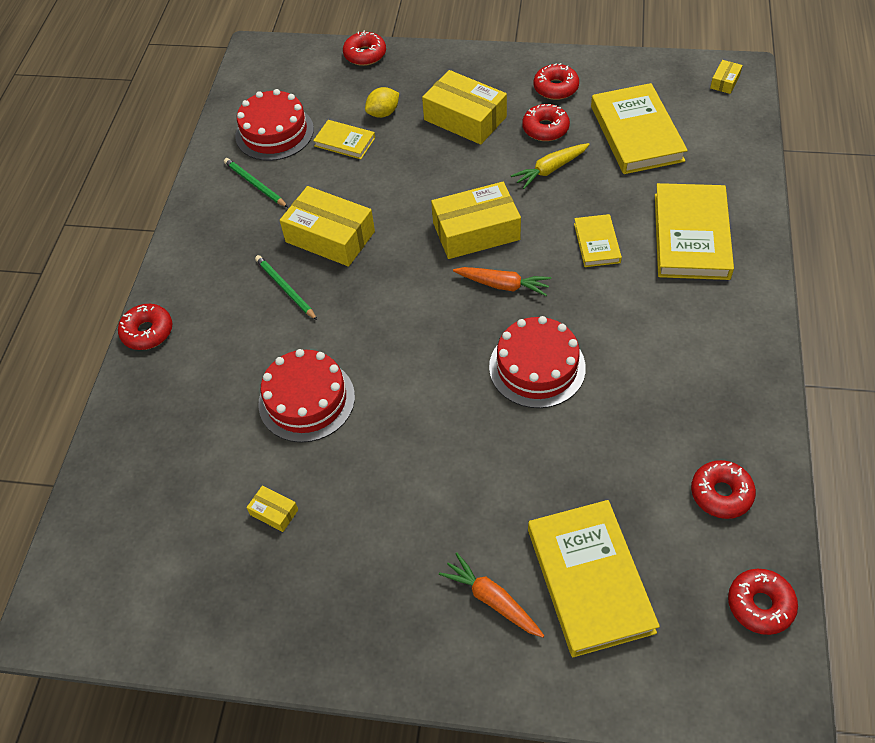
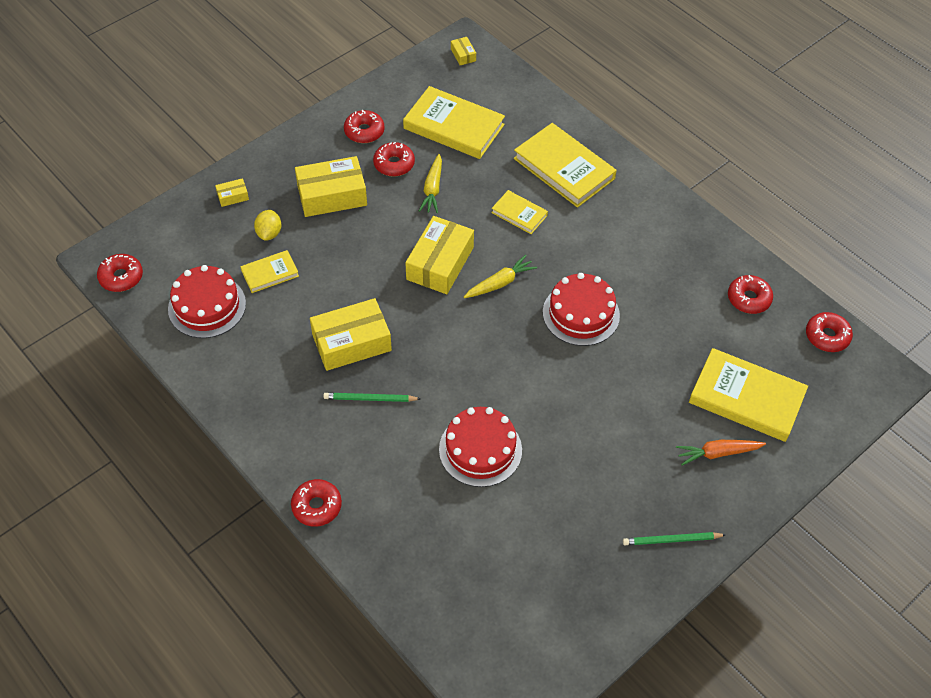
camera: 55 degrees left, 0 degrees up
(255, 184) = (246, 352): green pencil -> green pencil (671, 540)
(274, 512) = (551, 525): yellow box -> yellow box (233, 196)
(365, 55) = (194, 201): red donut -> red donut (121, 277)
(503, 285) = (500, 283): orange carrot -> yellow carrot

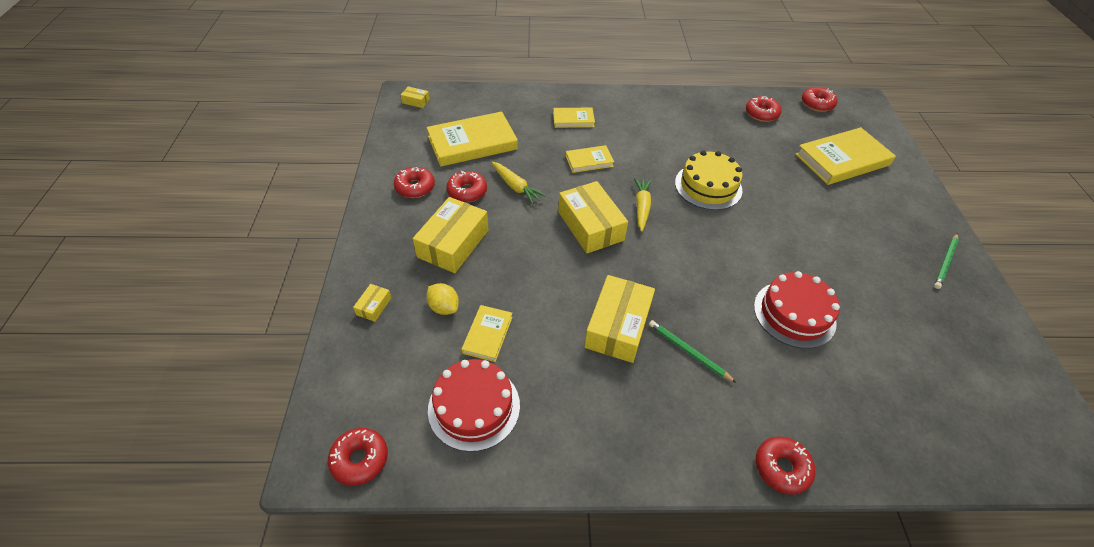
camera: 50 degrees left, 5 degrees down
(370, 399) = (688, 352): green pencil -> green pencil turned 90 degrees clockwise
(564, 169) = (573, 120): yellow book -> yellow book, size x0.53
(581, 314) = (708, 186): red cake -> yellow cake
(717, 453) = (880, 197): orange carrot -> none

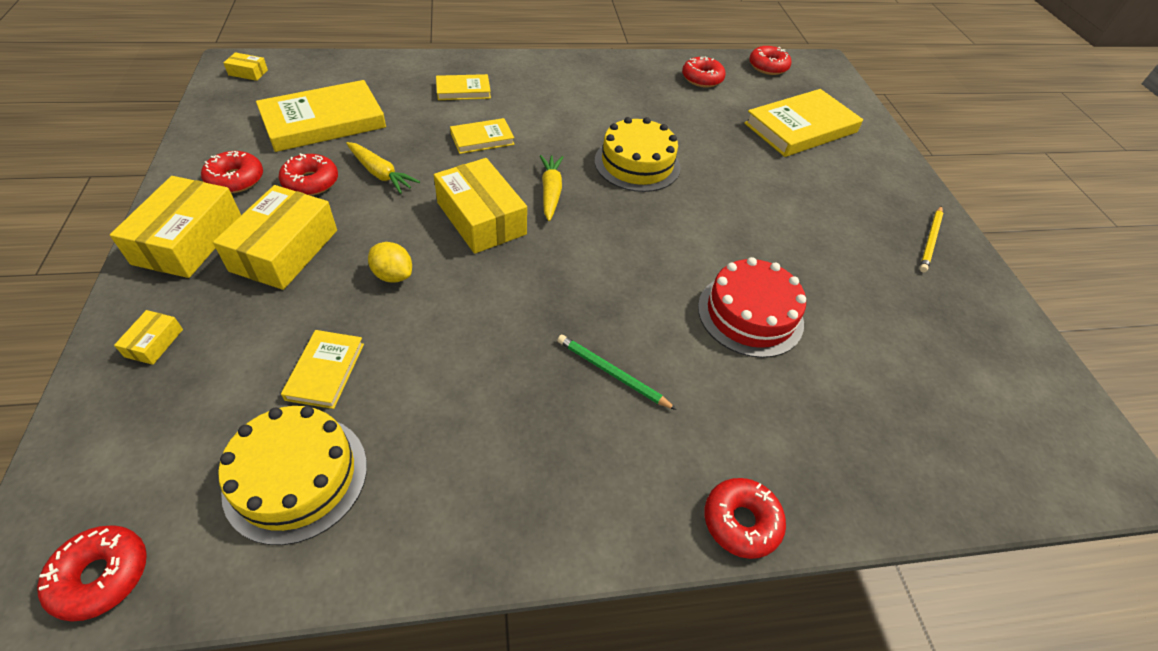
camera: 10 degrees left, 0 degrees up
(444, 307) = (262, 337): yellow lemon -> yellow lemon (393, 275)
(474, 407) = (296, 477): red cake -> yellow cake
(618, 326) = (515, 346): yellow box -> yellow box (188, 240)
(945, 262) = (930, 240): green pencil -> yellow pencil

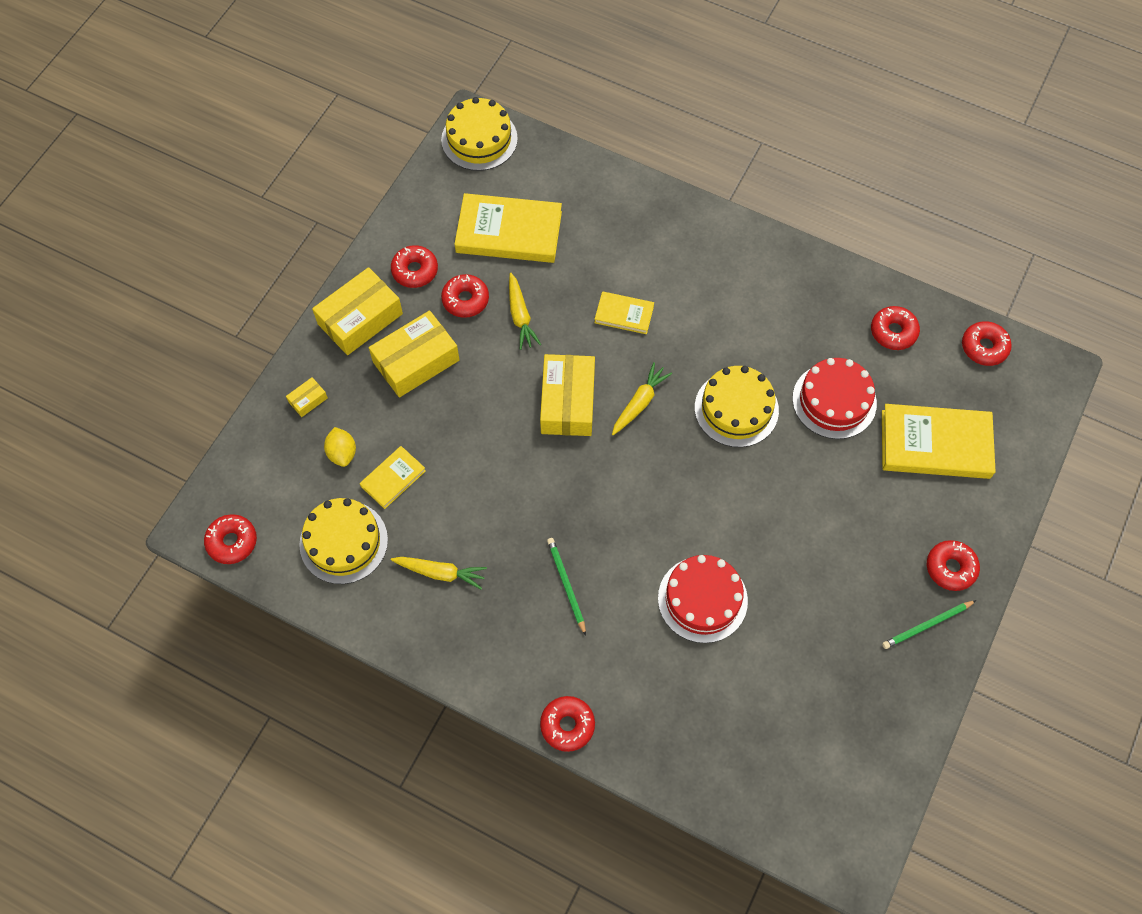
camera: 40 degrees right, 15 degrees up
(248, 72) = (479, 139): yellow box -> yellow cake
(393, 275) = (474, 423): yellow lemon -> yellow lemon (342, 453)
(456, 440) = (440, 573): none -> yellow carrot
(463, 90) = (646, 244): yellow book -> none
(705, 130) = (834, 401): none -> red cake
(899, 195) = (950, 568): none -> red donut
(930, 240) = (927, 625): yellow pencil -> green pencil

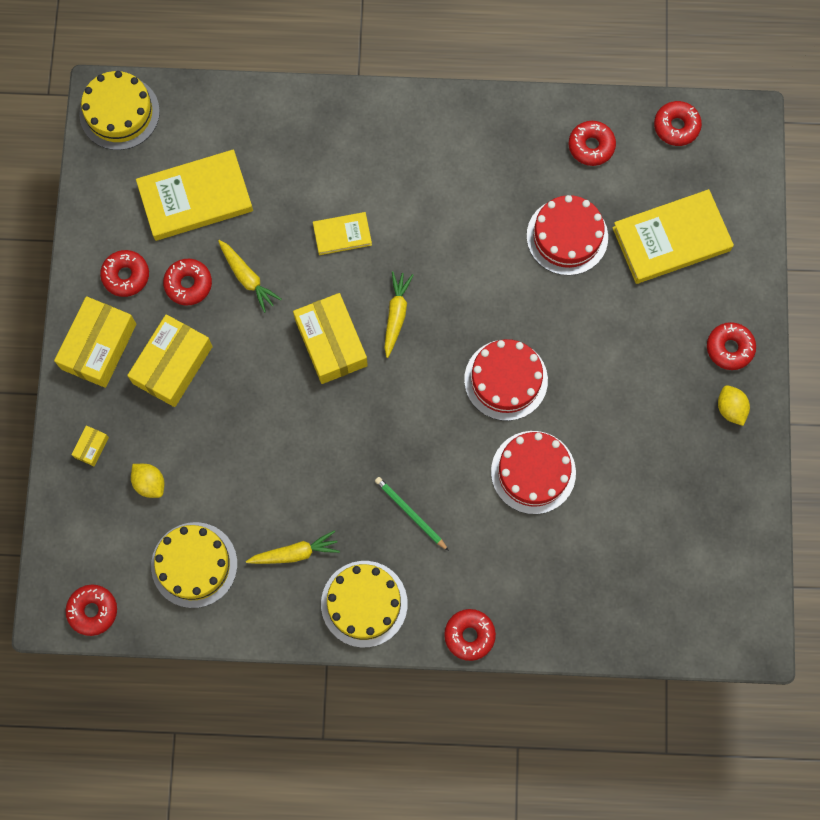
camera: 25 degrees left, 10 degrees up
(393, 478) = (209, 486): yellow book -> none
(715, 503) = (506, 380): none -> red cake
(736, 409) = (484, 282): yellow cake -> yellow cake (364, 603)
(927, 625) = (730, 408): green pencil -> yellow lemon

